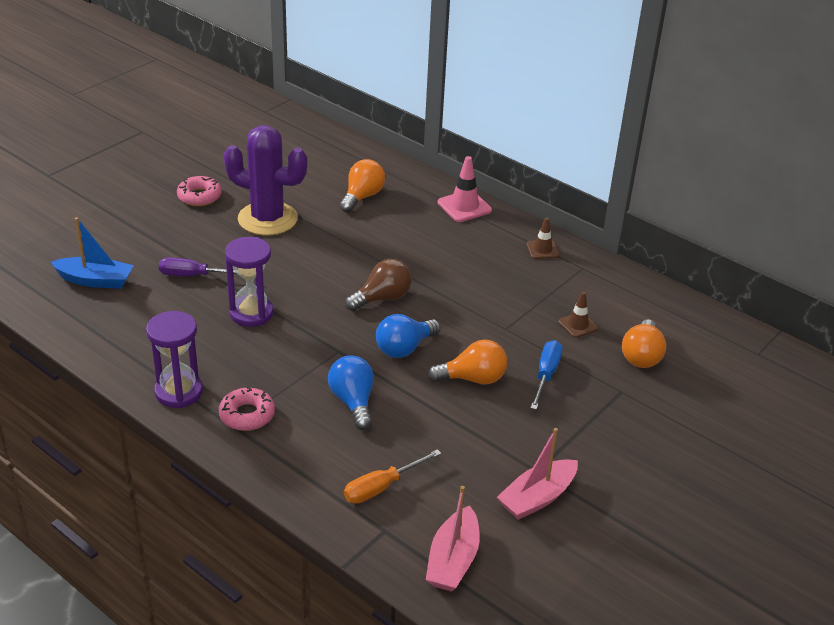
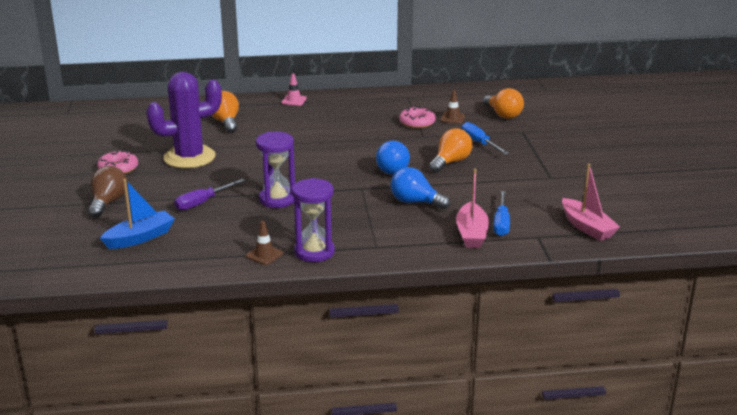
camera: 45 degrees left, 10 degrees down
(247, 415) = (374, 238): pink donut -> pink donut (417, 122)
(381, 487) = (501, 223): orange screwdriver -> blue screwdriver
(382, 298) = (336, 156): brown light bulb -> brown light bulb (108, 203)
(464, 206) = (294, 100): pink traffic cone -> pink traffic cone, size x0.64
(537, 498) = (571, 186): pink boat -> pink boat (471, 233)
(542, 250) = (373, 99): brown traffic cone -> brown traffic cone (264, 255)

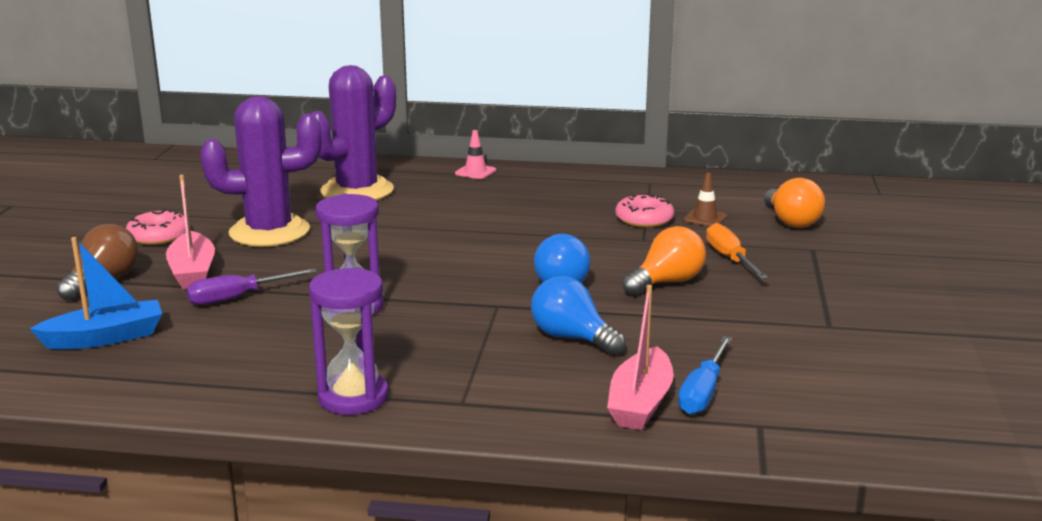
camera: 15 degrees right, 5 degrees down
(226, 122) = (357, 191): orange light bulb -> purple cactus
(264, 255) = (270, 391): brown traffic cone -> none
(479, 143) = (730, 258): blue screwdriver -> orange screwdriver
(587, 227) = (861, 421): pink boat -> pink boat (192, 272)

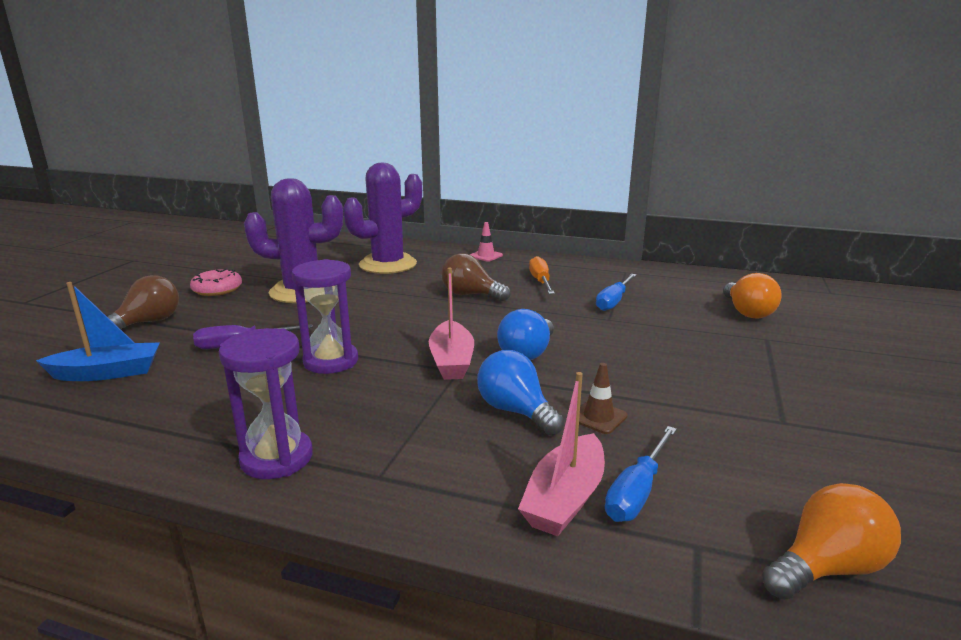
camera: 10 degrees right, 0 degrees up
(192, 272) = (221, 320): pink boat -> pink boat (451, 361)
(477, 222) = (470, 295): none -> brown light bulb
(644, 219) = (613, 301): pink donut -> blue screwdriver
(667, 282) = (622, 361): orange light bulb -> orange light bulb (826, 567)
(705, 218) = (668, 304): brown traffic cone -> brown traffic cone (598, 417)
(730, 258) = (686, 342): orange screwdriver -> orange screwdriver (540, 281)

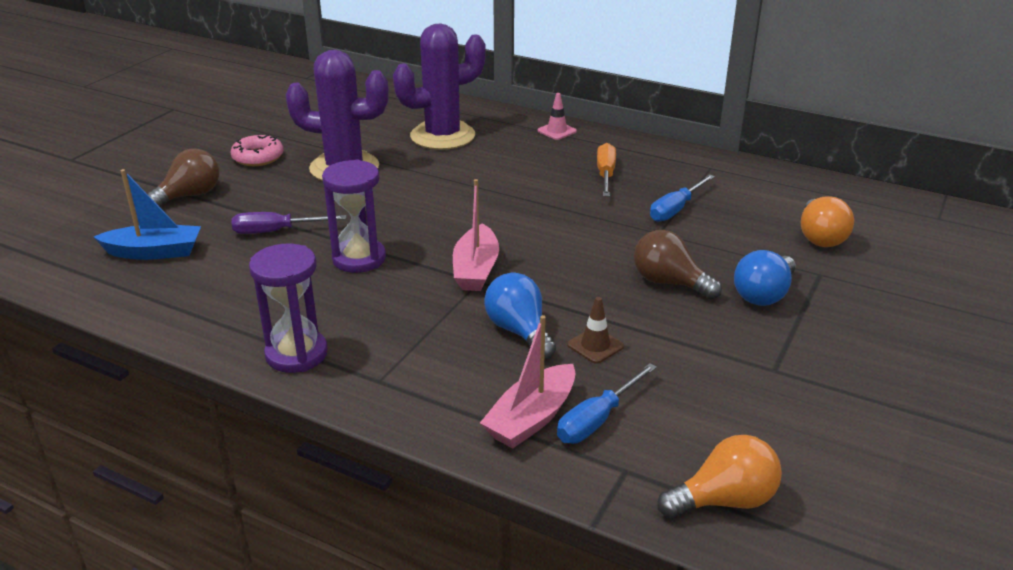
camera: 10 degrees right, 10 degrees up
(470, 295) = (521, 187): brown light bulb -> brown light bulb (669, 283)
(527, 353) = (554, 268): blue light bulb -> blue light bulb (763, 295)

